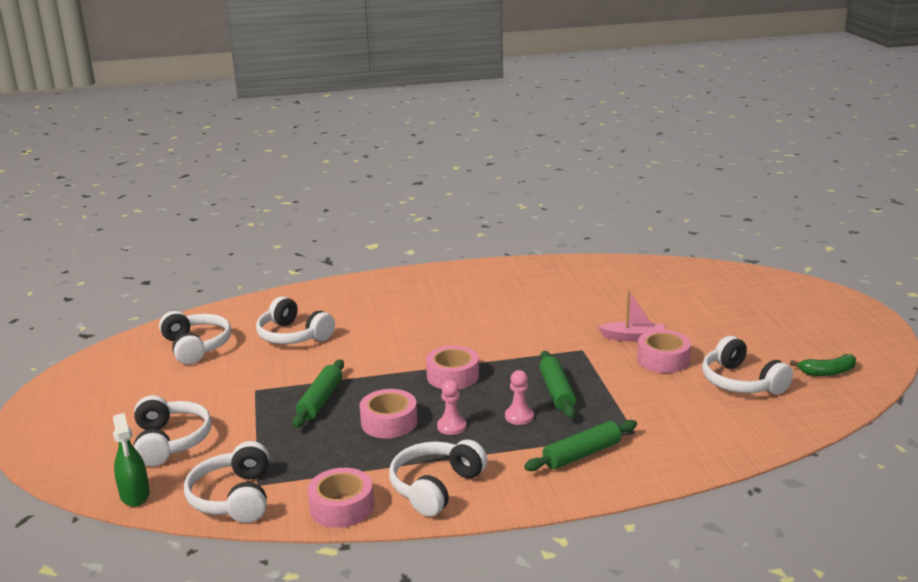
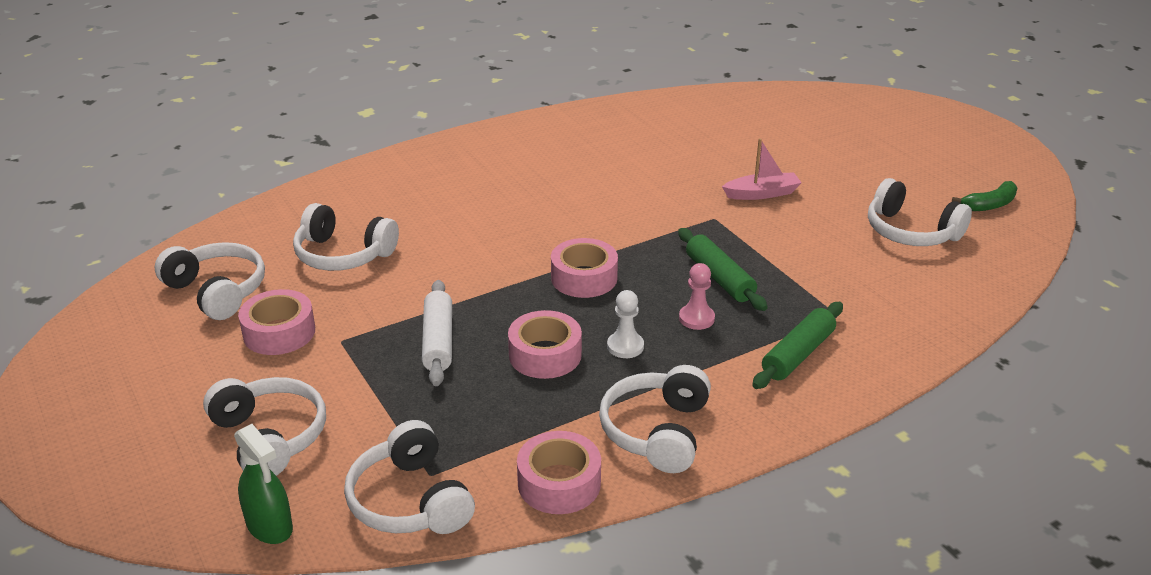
camera: 20 degrees left, 10 degrees up
(320, 401) = (438, 341): green rolling pin -> white rolling pin
(451, 426) = (625, 346): pink pawn -> white pawn
(663, 359) = (811, 217): pink tape -> pink tape (279, 332)

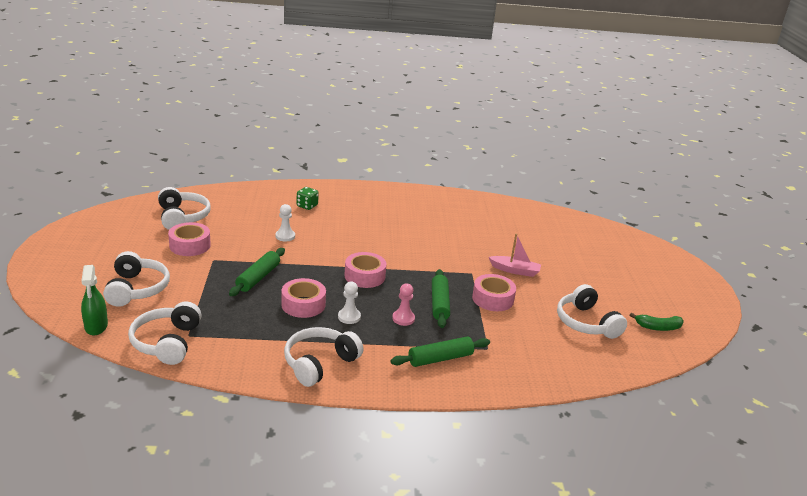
camera: 25 degrees right, 5 degrees down
(343, 254) = (256, 221): white headphones -> none
(392, 202) = (307, 206): none -> green dice
(410, 261) = (285, 236): none -> white pawn
(438, 341) = (258, 277): white rolling pin -> green rolling pin
(559, 483) = (243, 365): pink tape -> pink tape (492, 299)

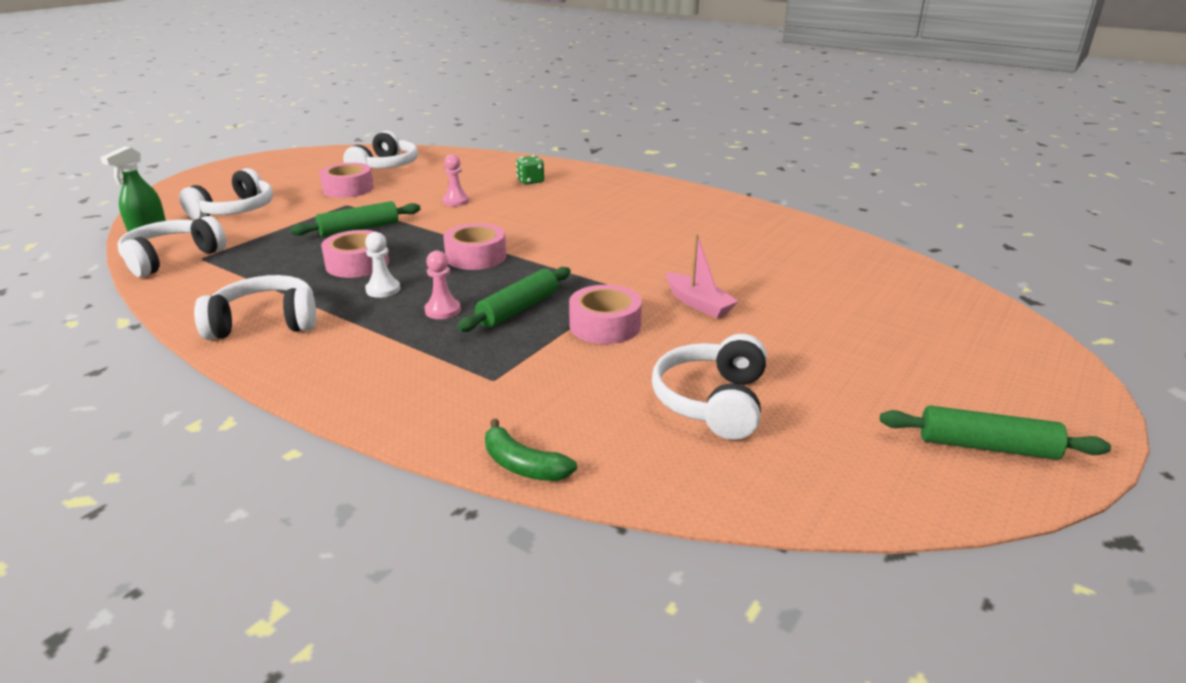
camera: 40 degrees right, 0 degrees up
(285, 236) = (456, 201): white pawn -> pink pawn
(440, 359) = (408, 368): green rolling pin -> green rolling pin (986, 446)
(658, 327) = (853, 455): green banana -> green banana (523, 465)

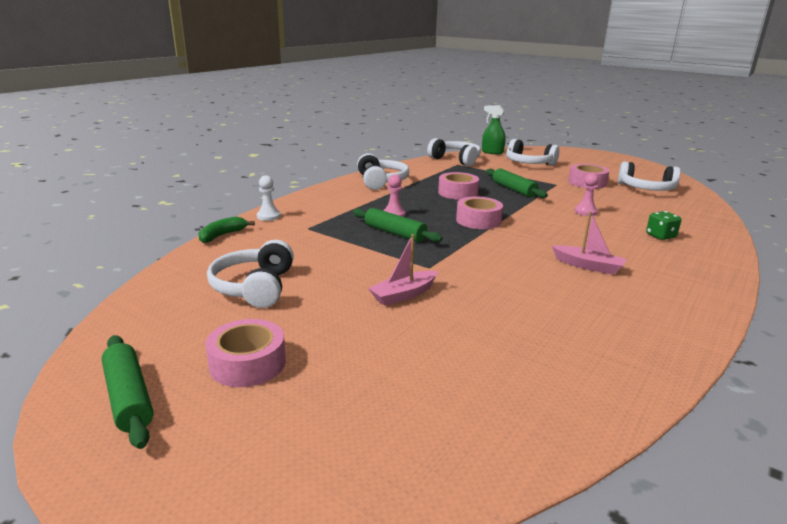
camera: 90 degrees right, 5 degrees down
(383, 289) = (422, 200): white pawn -> white pawn (268, 216)
(605, 325) = (368, 258): pink tape -> pink tape (247, 363)
(607, 217) = (588, 266): none -> pink boat
(712, 402) = (254, 287): white headphones -> white headphones turned 105 degrees counterclockwise
(986, 446) = (128, 398): green rolling pin -> green rolling pin turned 45 degrees counterclockwise

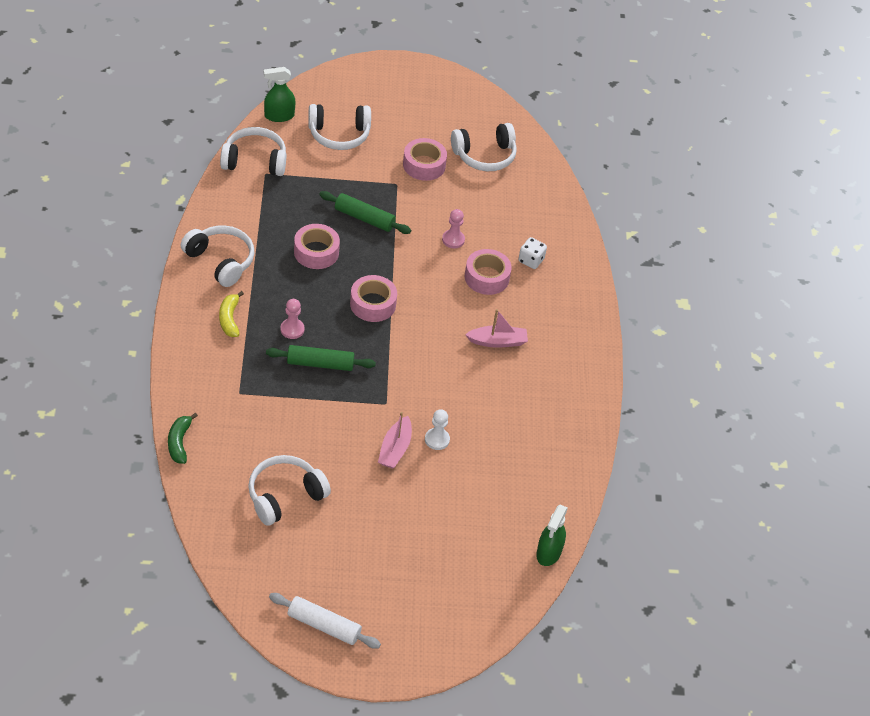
camera: 40 degrees left, 25 degrees up
(128, 398) = (323, 626): green rolling pin -> white rolling pin
(247, 363) = (359, 566): pink tape -> pink tape (486, 277)
(254, 287) = (285, 496): white headphones -> white headphones turned 90 degrees clockwise
(268, 216) = (183, 390): white pawn -> white pawn (437, 439)
(352, 200) = (229, 319): none -> yellow banana
(521, 459) = (548, 553): none -> green spray bottle
(660, 236) = (531, 260): green dice -> white dice

